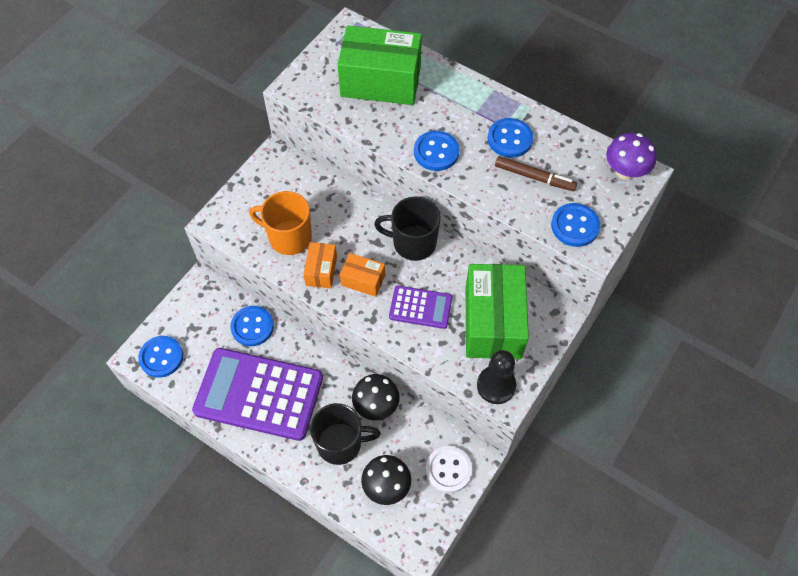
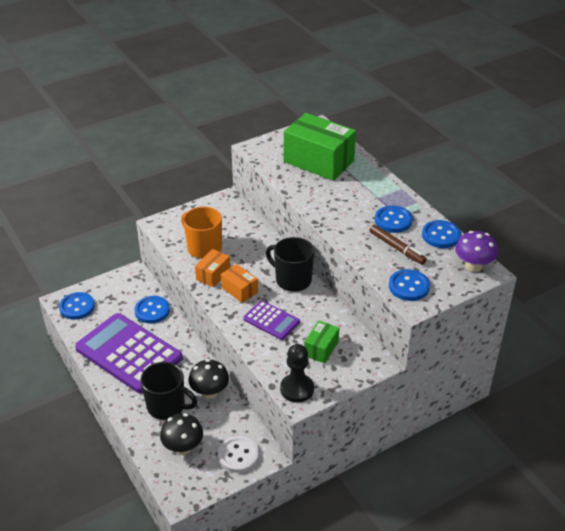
camera: 25 degrees right, 20 degrees down
(436, 152) = (331, 212): blue button -> blue button (441, 235)
(492, 322) = (321, 348): green box -> green box, size x0.49

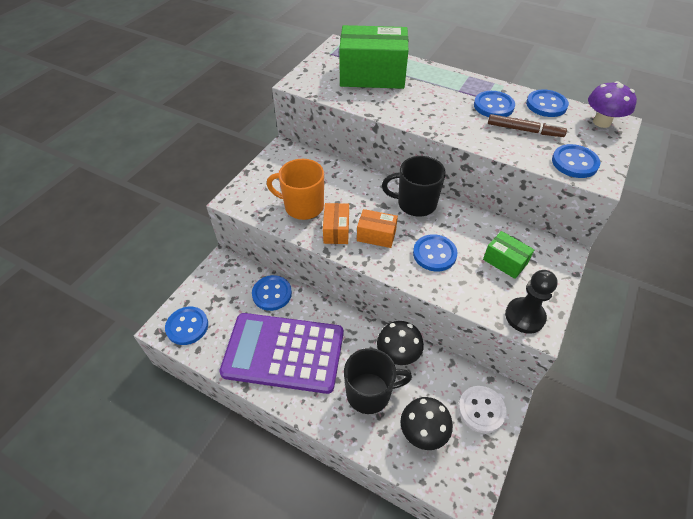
camera: 30 degrees left, 10 degrees up
(271, 320) = (434, 254): purple calculator -> blue button
(321, 348) = (505, 261): green box -> green box turned 45 degrees counterclockwise

